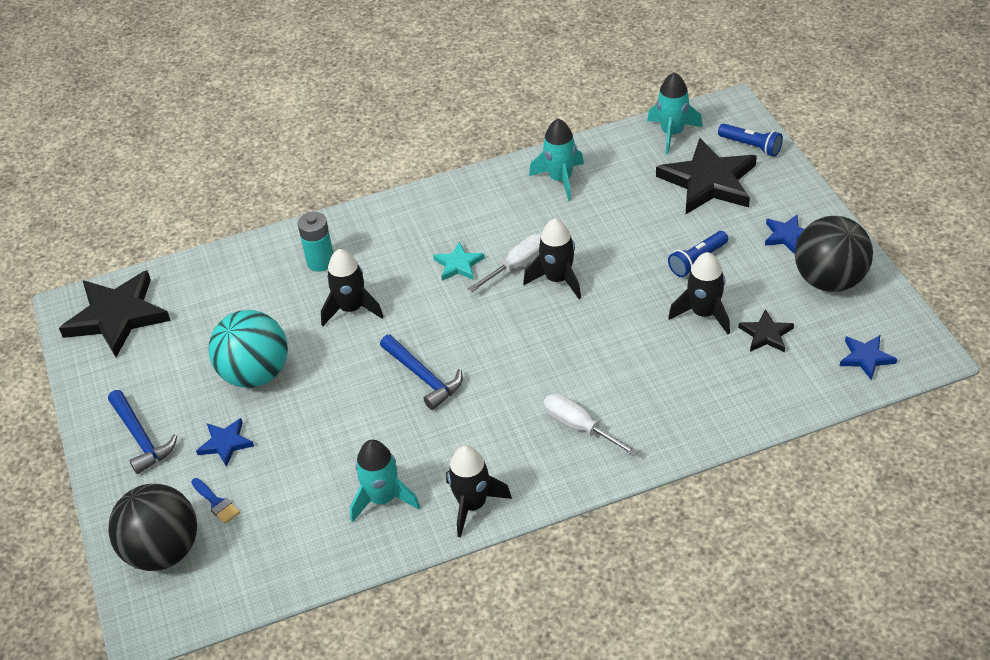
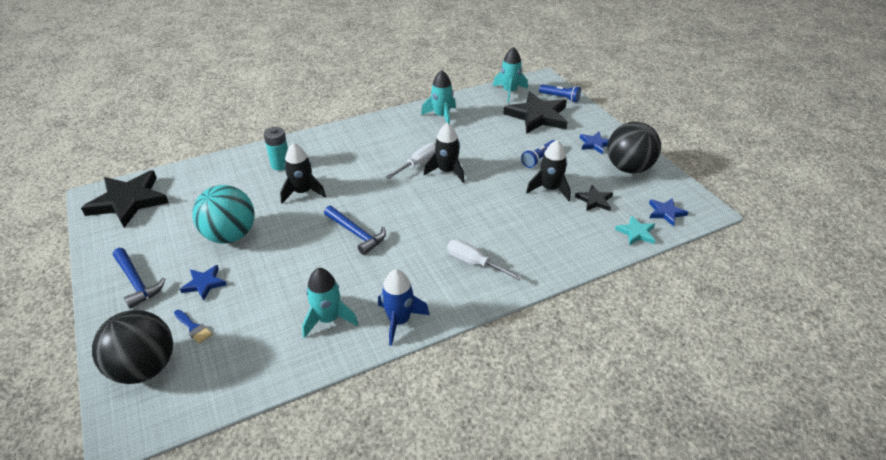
camera: 10 degrees left, 5 degrees down
(458, 265) = (377, 164): turquoise star -> turquoise star (636, 233)
(472, 505) = (399, 321): black rocket -> blue rocket

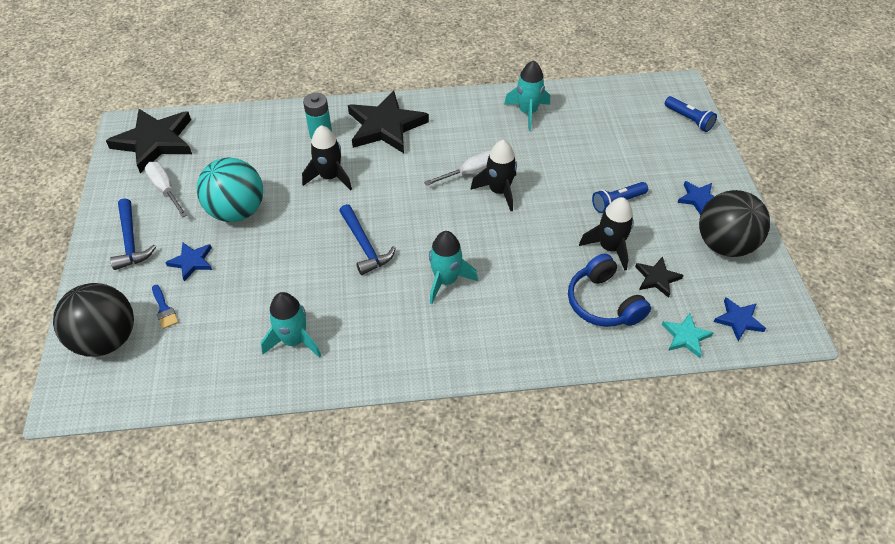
camera: 20 degrees right, 10 degrees up
(399, 321) = (364, 365): blue rocket -> none
(474, 263) = (475, 320): white screwdriver -> white screwdriver (165, 190)
(509, 92) = (627, 96): turquoise rocket -> turquoise rocket (446, 280)
(537, 116) = (646, 140): black star -> black star (385, 126)
(565, 226) = (603, 303): none -> blue headphones

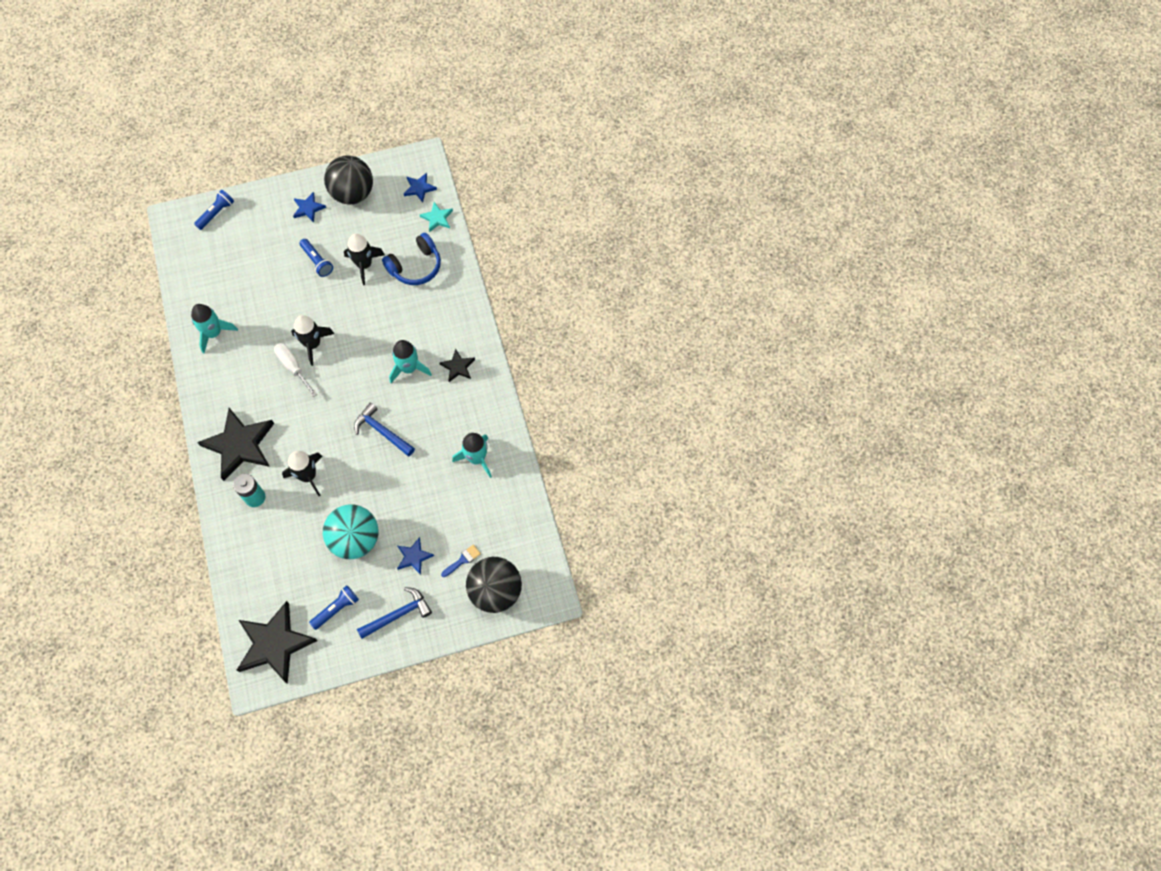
camera: 100 degrees left, 15 degrees up
(165, 190) = (336, 609): white screwdriver -> blue flashlight
(365, 246) = (382, 431): blue hammer -> blue hammer turned 105 degrees counterclockwise
(657, 278) = (389, 235): black star -> black star (458, 367)

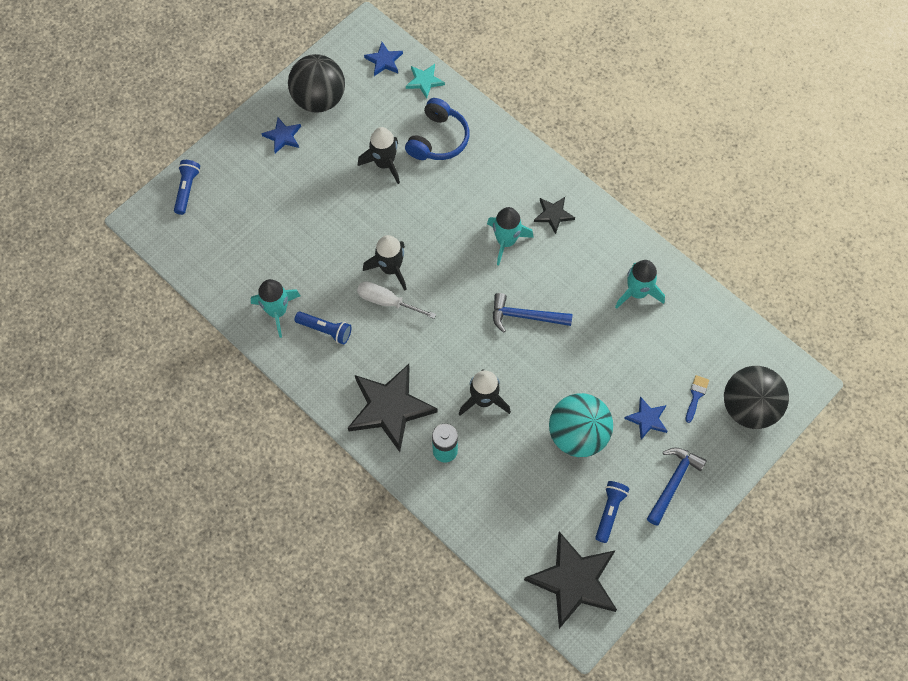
camera: 30 degrees left, 0 degrees up
(317, 261) = (332, 184): blue flashlight -> blue flashlight (325, 330)

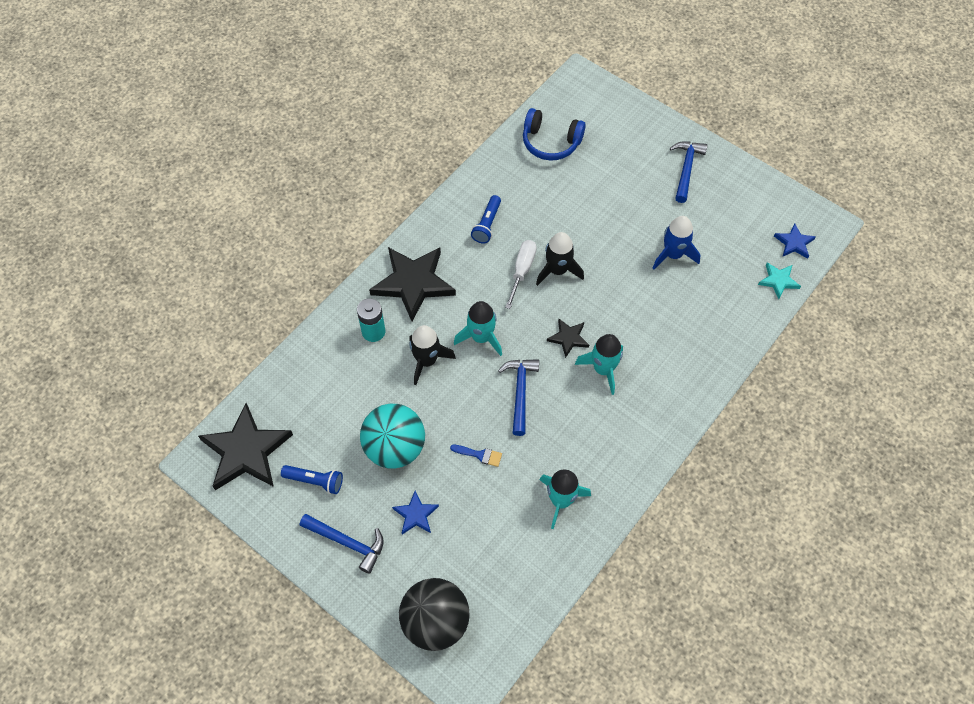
camera: 85 degrees right, 5 degrees down
(187, 189) = (615, 105): blue flashlight -> none
(277, 311) = (502, 186): turquoise rocket -> turquoise rocket (481, 337)
(283, 136) = (686, 169): blue star -> blue hammer
(319, 99) = (734, 193): black ball -> none
(384, 163) = (673, 254): black rocket -> blue rocket
(438, 139) = (711, 299): blue headphones -> blue headphones (550, 142)
(553, 215) = (641, 412): black star -> black star (568, 338)
(696, 395) = (445, 564): blue brush -> blue brush (480, 455)

